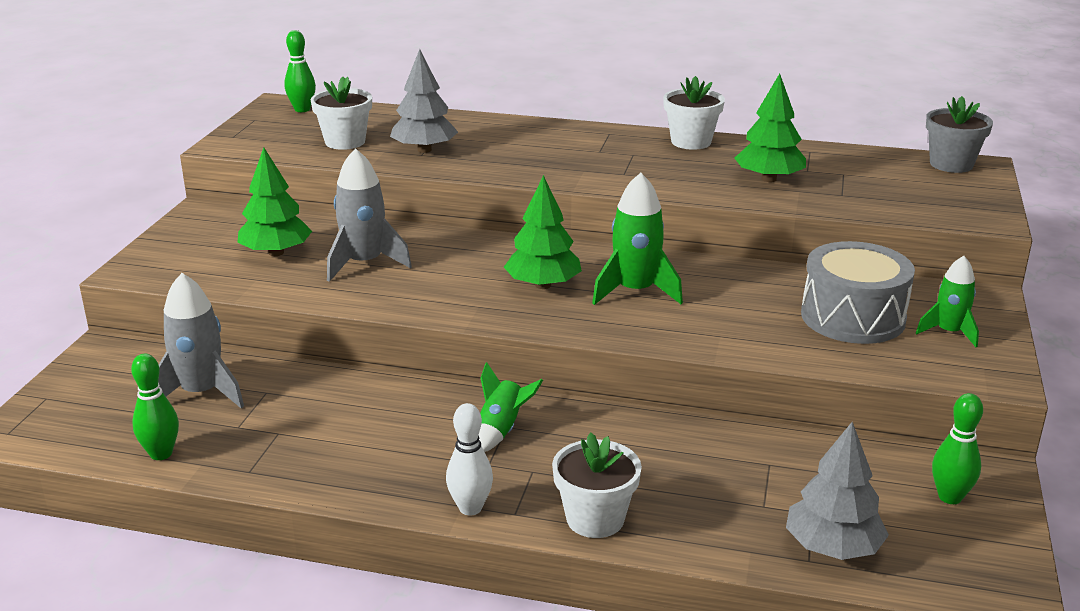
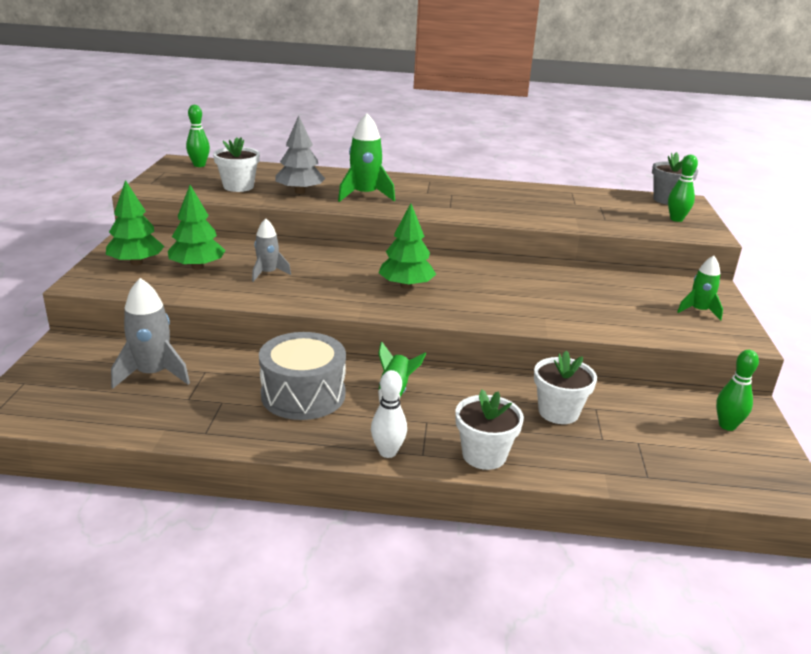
camera: 10 degrees left, 0 degrees up
(161, 454) = (130, 422): green bowling pin -> green bowling pin (676, 219)
(364, 263) = (268, 273): grey rocket -> grey rocket, size x0.63
(635, 291) = (474, 289): green rocket -> green rocket (365, 195)
(691, 142) = (488, 186): white flower pot -> white flower pot (558, 412)
(769, 179) = (551, 210): green tree -> green tree (136, 262)
(832, 547) = (661, 466): grey tree -> none
(852, 317) = (631, 302): grey drum -> grey drum (303, 395)

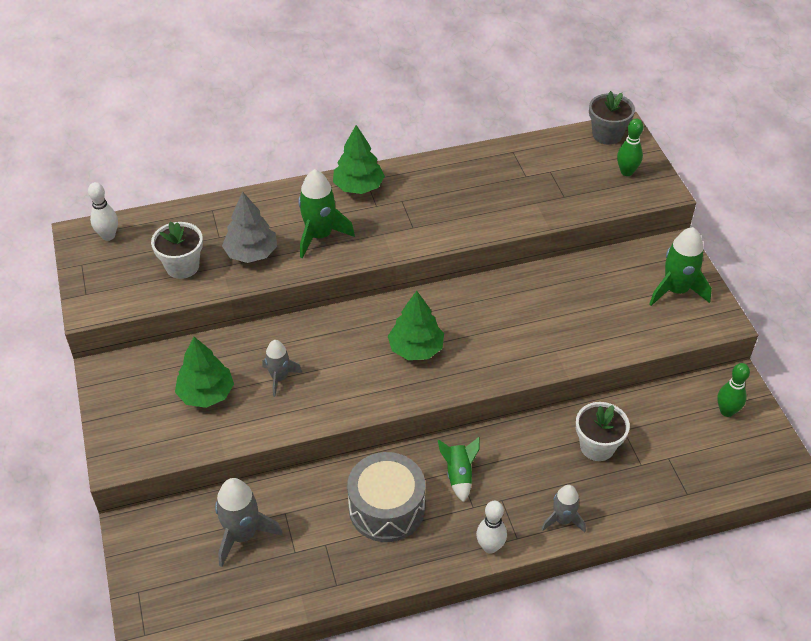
camera: 20 degrees left, 20 degrees up
(136, 262) = (142, 410): green tree -> green tree (358, 186)
(199, 165) = (108, 236): green bowling pin -> white bowling pin
(484, 455) = (562, 520): white flower pot -> grey rocket
(698, 311) = (676, 290): green rocket -> green rocket, size x1.58

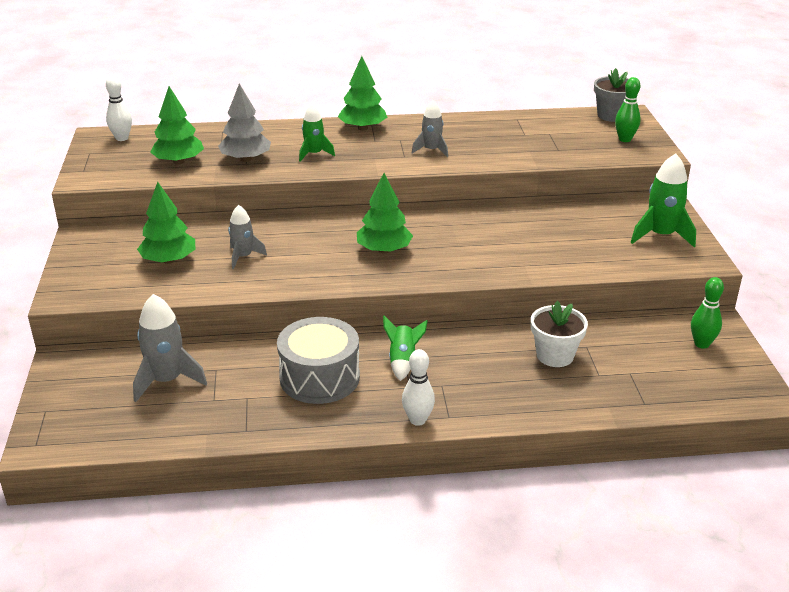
camera: 10 degrees right, 15 degrees down
(182, 266) = (179, 162): white flower pot -> green tree
(320, 236) = (314, 154): green rocket -> green rocket, size x0.63
(562, 520) = (502, 408): grey rocket -> grey rocket (431, 150)

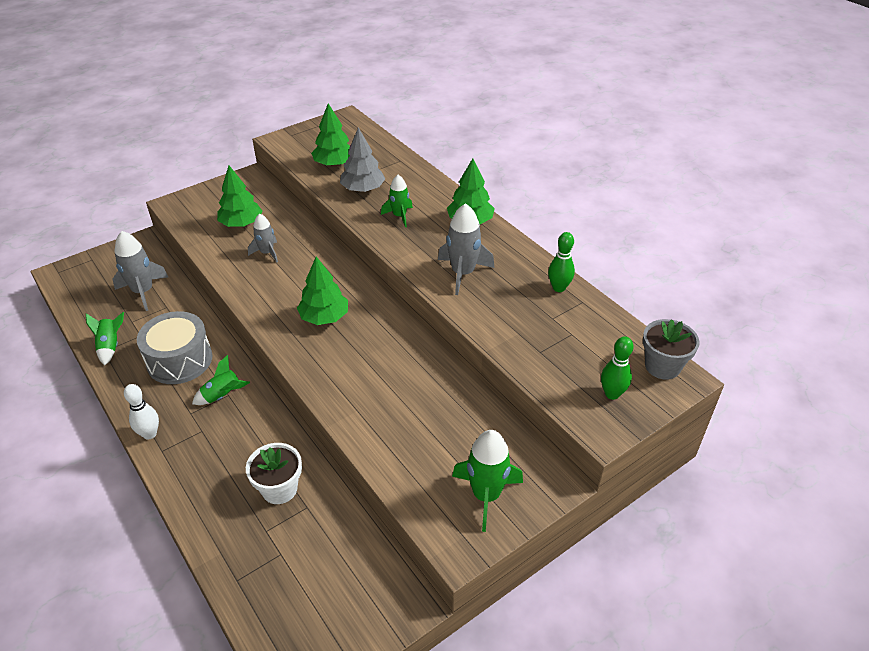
camera: 60 degrees right, 10 degrees up
(122, 138) = (350, 127): white bowling pin -> none
(243, 423) = (110, 346): none -> green rocket
(431, 150) = (463, 273): grey rocket -> grey rocket, size x1.58
(701, 344) = (361, 600): green bowling pin -> green bowling pin (558, 288)

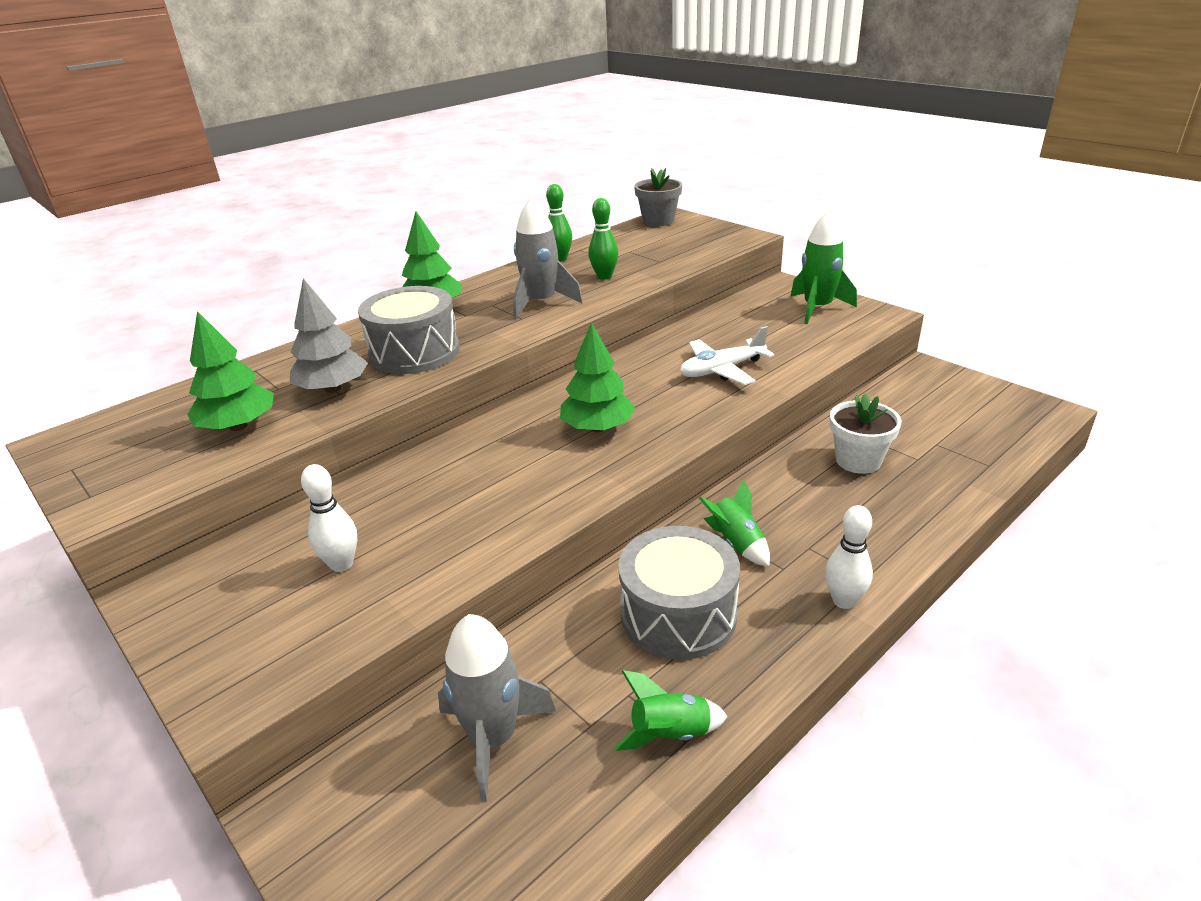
camera: 95 degrees left, 10 degrees down
(241, 223) = (341, 564): green tree -> white bowling pin
(267, 253) = (442, 511): grey rocket -> none
(381, 395) = (722, 370): none -> white plane
(399, 216) = (414, 352): green rocket -> grey drum
(612, 394) = (701, 235): green bowling pin -> green bowling pin (604, 276)

